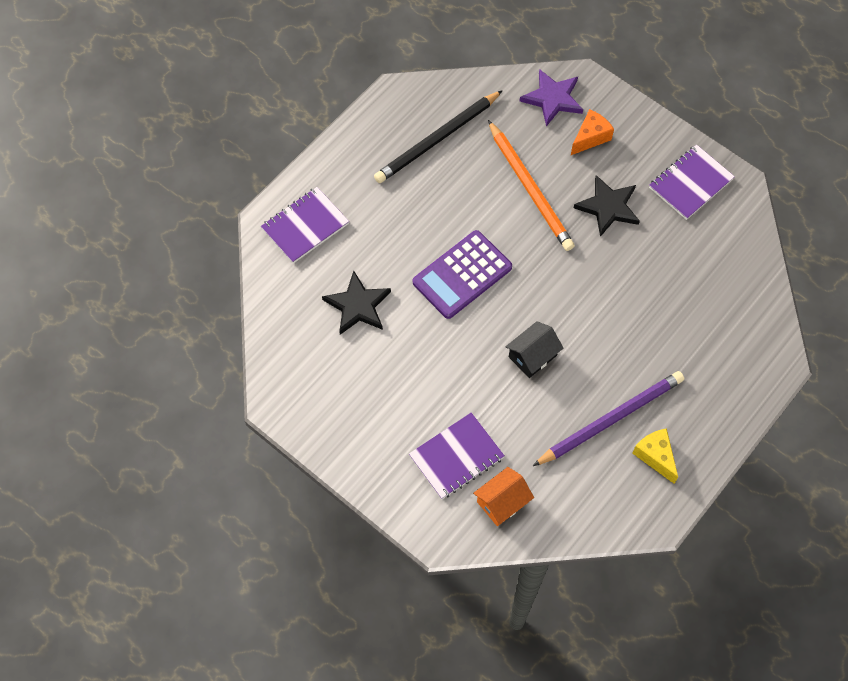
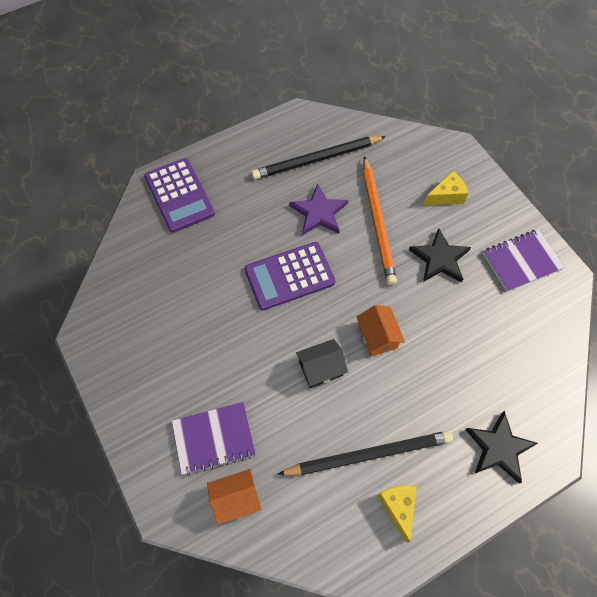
camera: 20 degrees right, 0 degrees up
(305, 226) = (179, 195): purple notebook -> purple calculator
(358, 305) = (191, 273): black star -> black star (499, 448)
(552, 99) = (426, 155): purple star -> purple star (319, 213)
(576, 306) = (377, 336): none -> orange house
(590, 137) = (446, 196): orange cheese -> yellow cheese
(610, 419) = (369, 454): purple pencil -> black pencil

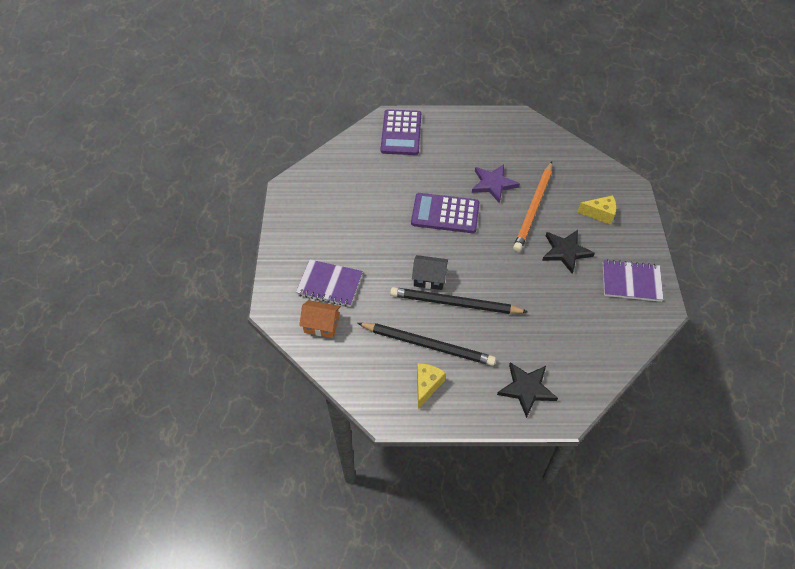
camera: 30 degrees right, 10 degrees down
(316, 159) = (514, 150): black pencil -> black pencil (455, 303)
(377, 336) = (483, 278): orange house -> none

